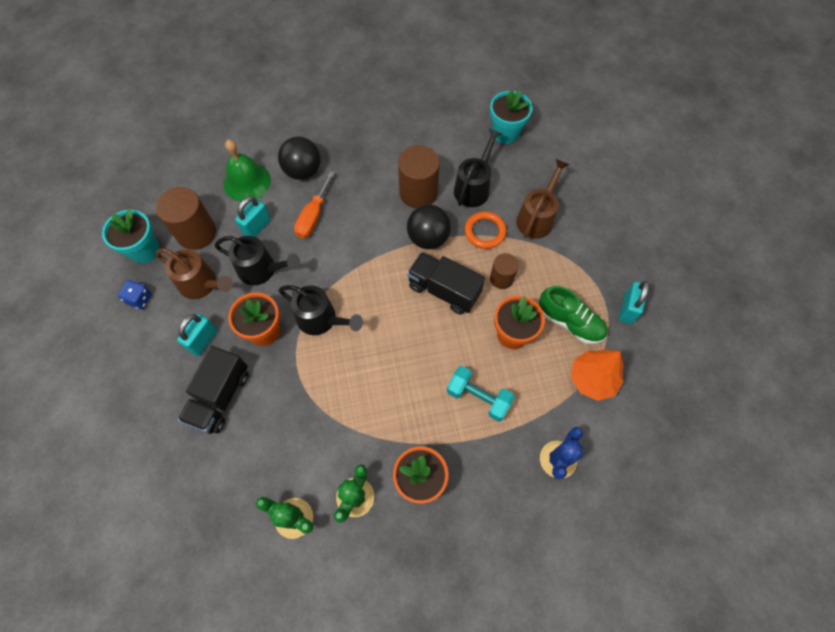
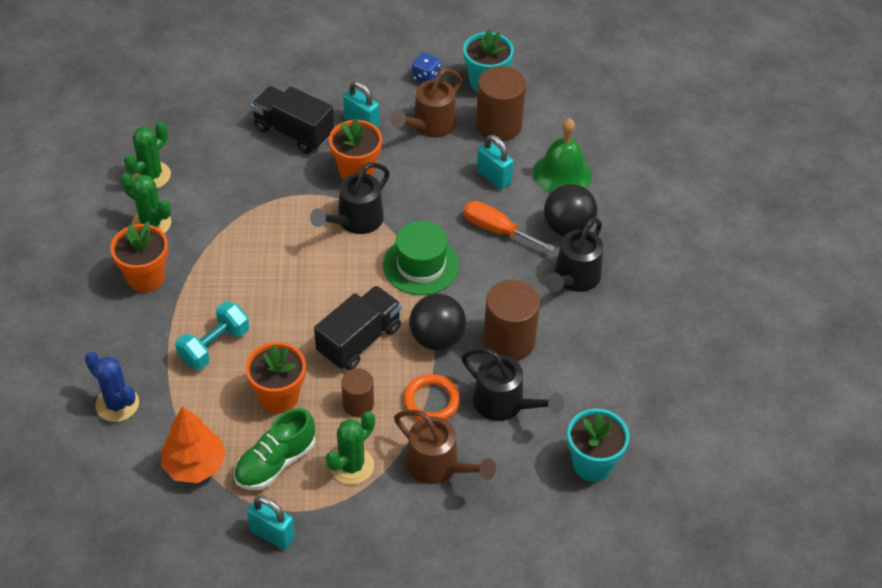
camera: 100 degrees right, 15 degrees down
(262, 270) = (434, 177): black watering can -> black watering can (574, 279)
(360, 262) = (421, 265): none -> green hat
(555, 271) = (351, 466): none -> green cactus

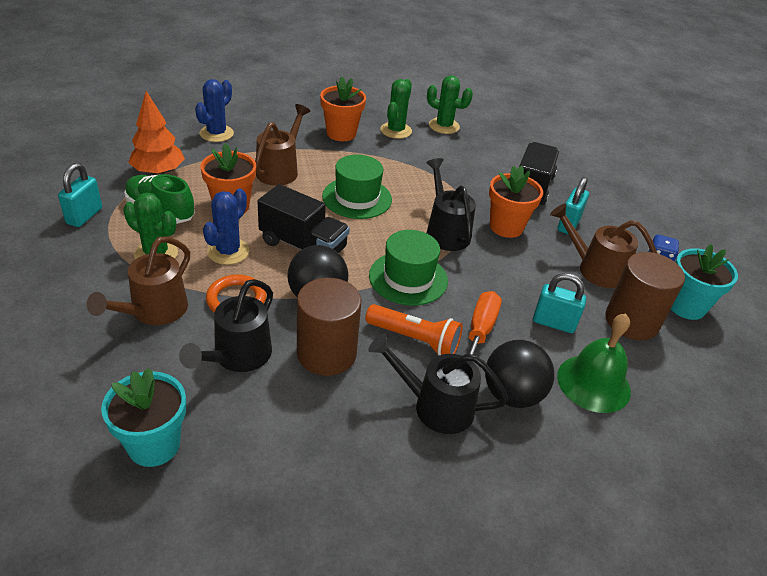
camera: 75 degrees right, 10 degrees down
(214, 346) = (280, 170): turquoise dumbbell -> brown watering can
(284, 283) = (357, 198): none -> green hat
(355, 221) = (445, 231): black watering can -> black watering can turned 45 degrees clockwise
(358, 404) = (228, 251): brown cylinder -> blue cactus
(494, 177) = (553, 323): turquoise padlock -> turquoise padlock turned 75 degrees clockwise
(500, 277) = (414, 339): none -> orange flashlight

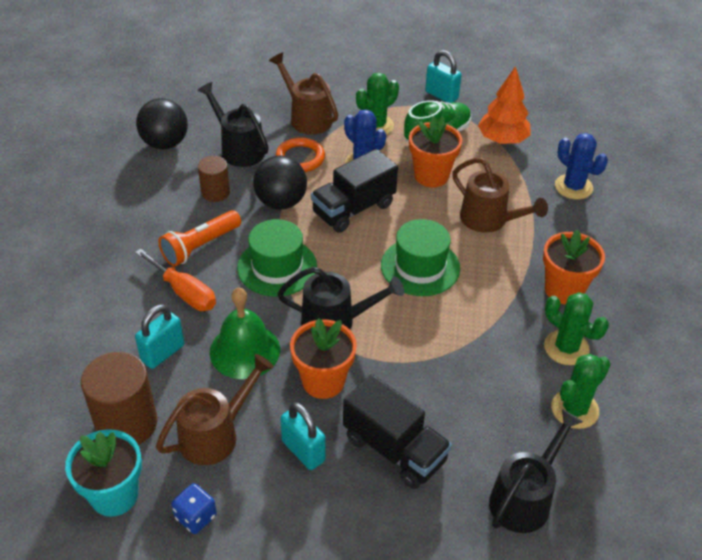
camera: 115 degrees right, 5 degrees up
(154, 445) = (186, 105): turquoise flower pot -> none
(326, 353) = (215, 192): brown cylinder -> brown cylinder, size x0.58
(434, 406) = (129, 235): black watering can -> black watering can (525, 497)
(512, 395) = (108, 285): black ball -> black ball (165, 143)
(593, 383) = (81, 347): green bell -> green bell (245, 350)

